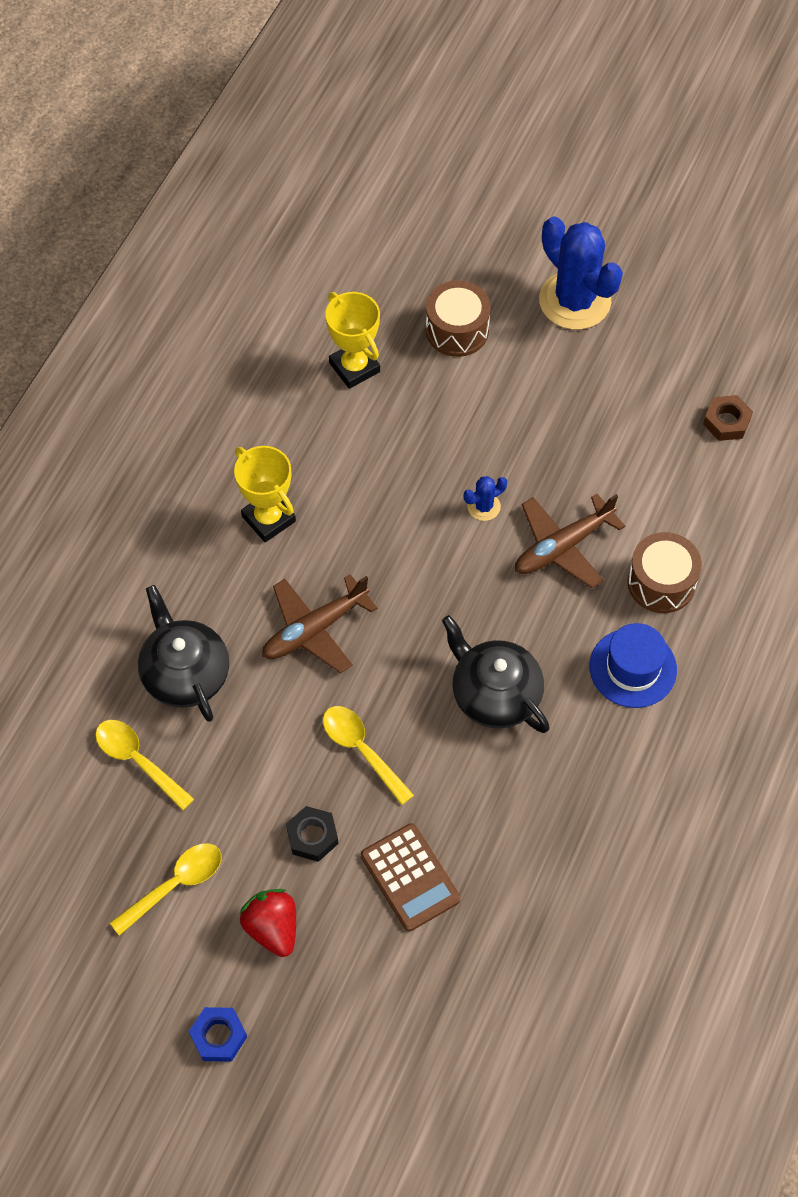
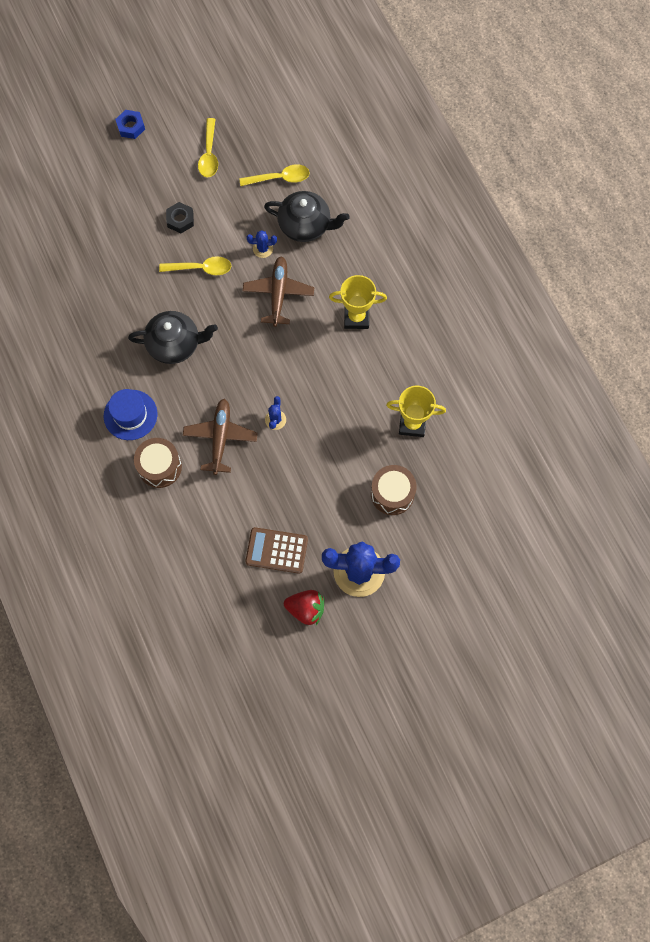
camera: 130 degrees right, 10 degrees up
(266, 698) = (263, 249): none -> blue cactus
(272, 928) = (155, 176): red strawberry -> red strawberry (306, 609)
(410, 877) = (126, 243): brown calculator -> brown calculator (276, 550)
(726, 422) = (216, 582): brown nut -> none

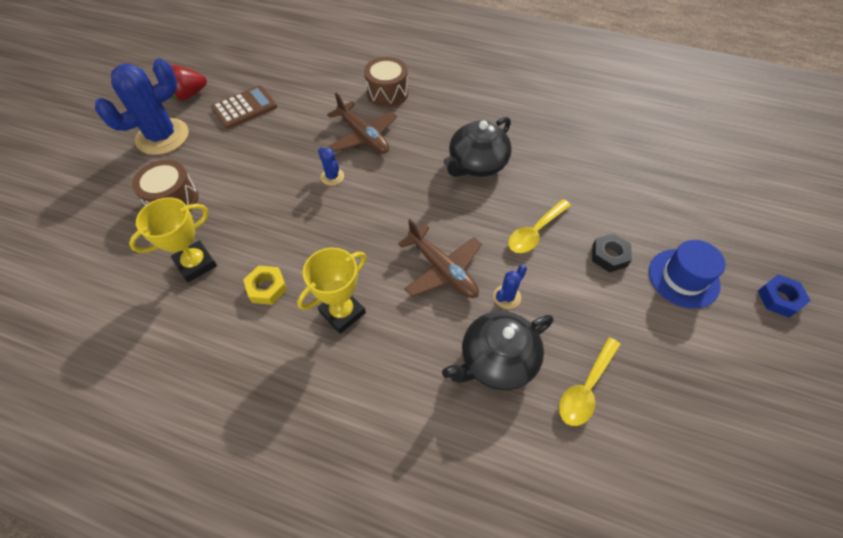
camera: 135 degrees right, 15 degrees down
(130, 415) = (447, 103): blue hat -> blue hat (683, 278)
(209, 154) = (681, 343): yellow spoon -> none
(384, 370) = (267, 288): none -> yellow nut

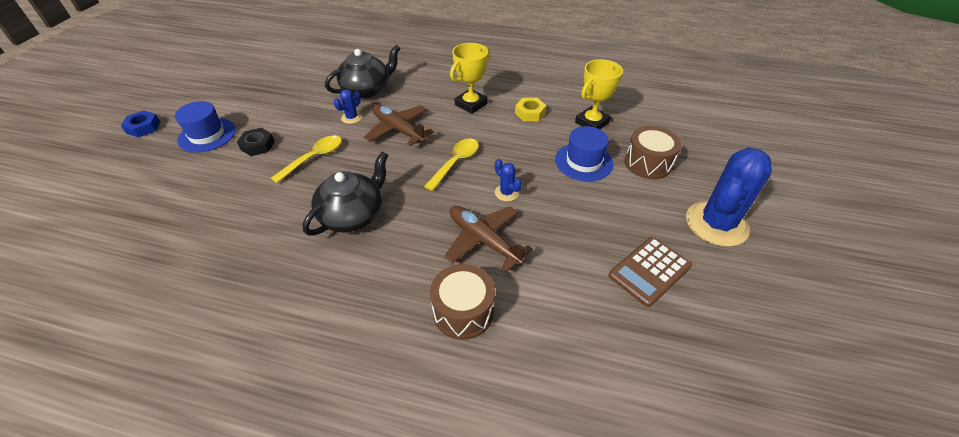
camera: 175 degrees right, 10 degrees down
(189, 94) = (739, 287): red strawberry -> none
(239, 206) = (583, 162): none -> blue hat
(586, 388) = (315, 82): yellow spoon -> yellow spoon (455, 163)

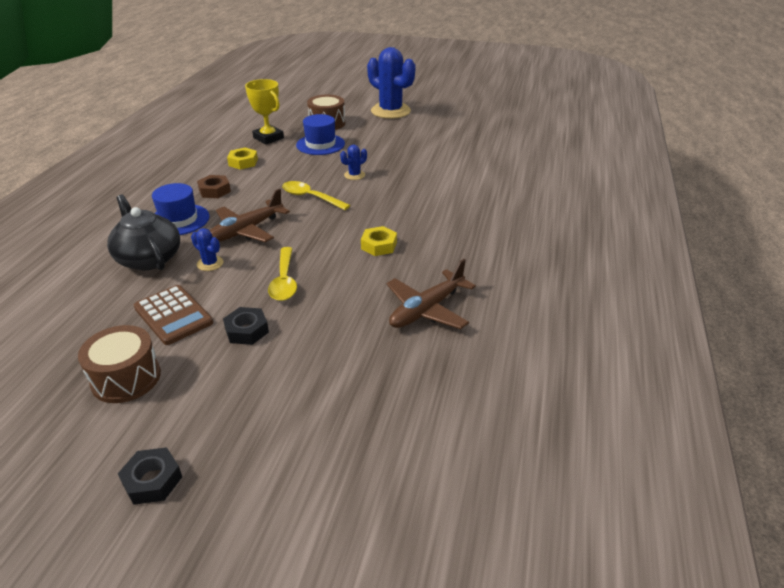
camera: 90 degrees left, 10 degrees down
(143, 127) = (152, 480): blue nut -> black nut
(207, 135) = (205, 388): blue hat -> blue hat (179, 220)
(314, 158) = (284, 281): yellow spoon -> yellow spoon turned 135 degrees counterclockwise
(353, 215) = (379, 245): black teapot -> yellow nut
(463, 311) = (475, 192): brown drum -> brown drum (126, 378)
(471, 104) = (214, 191): yellow trophy -> brown nut
(484, 240) = (408, 185): brown plane -> brown plane (427, 309)
(649, 271) = (432, 133): brown calculator -> brown calculator (173, 315)

